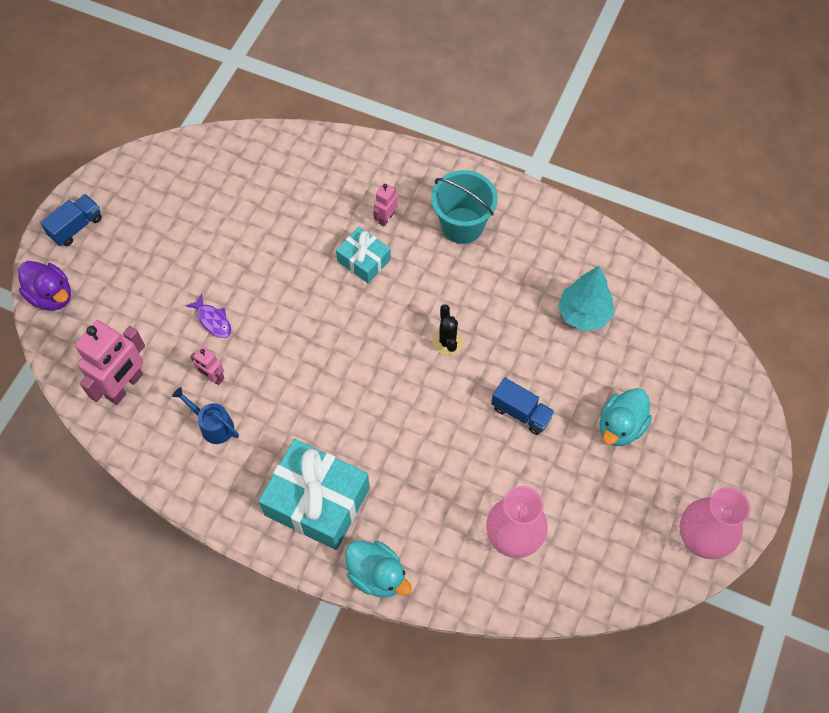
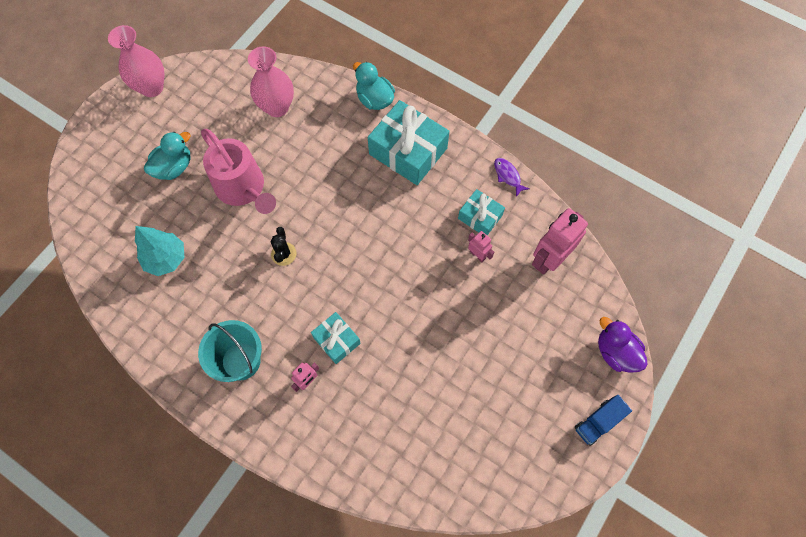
camera: 170 degrees left, 5 degrees up
(213, 320) = (474, 305): purple fish -> purple fish (508, 176)
(213, 425) = (480, 217): blue watering can -> turquoise gift
(521, 412) = (244, 189): blue truck -> pink watering can

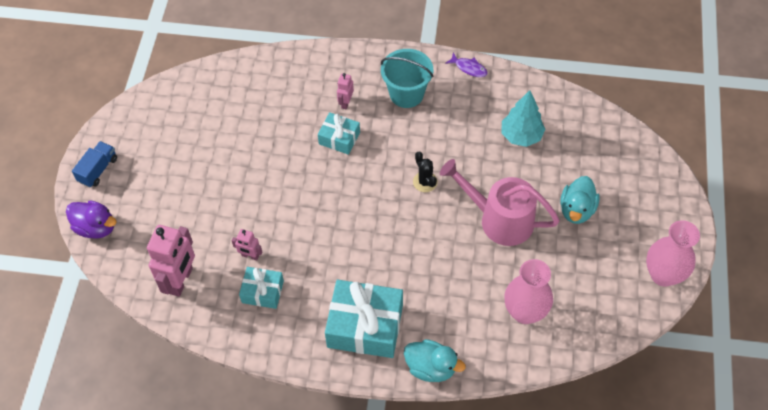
camera: 155 degrees right, 10 degrees down
(508, 176) = (251, 346): purple fish -> purple fish (469, 68)

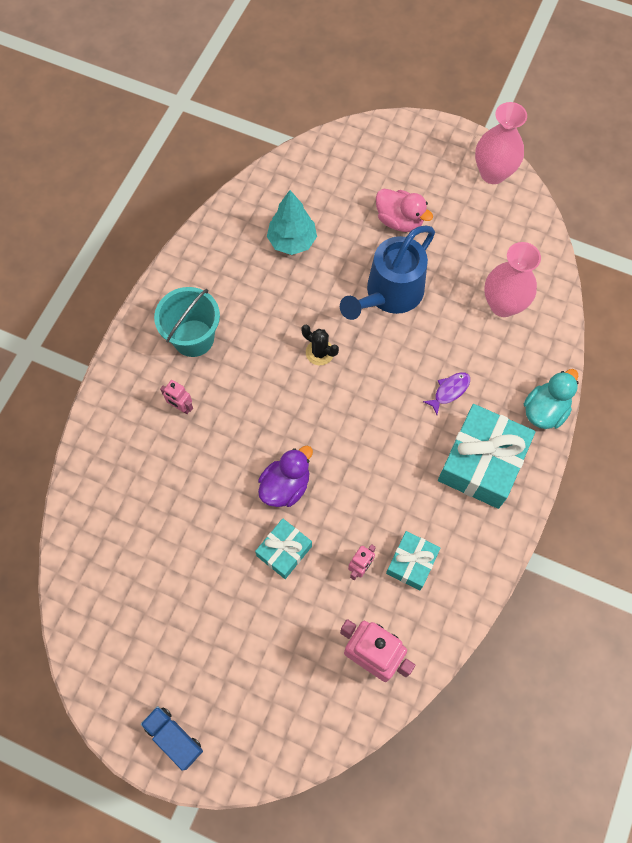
camera: 75 degrees left, 10 degrees up
(96, 227) = (263, 754): purple duck -> purple duck (285, 486)
(339, 138) = (229, 427): turquoise gift -> turquoise gift (284, 551)
(425, 182) = (319, 352): black cactus -> black cactus turned 45 degrees clockwise
(469, 68) = (182, 263): purple fish -> purple fish (449, 391)
(499, 219) = (389, 294): pink watering can -> blue watering can
(576, 210) = (399, 220): turquoise duck -> pink duck

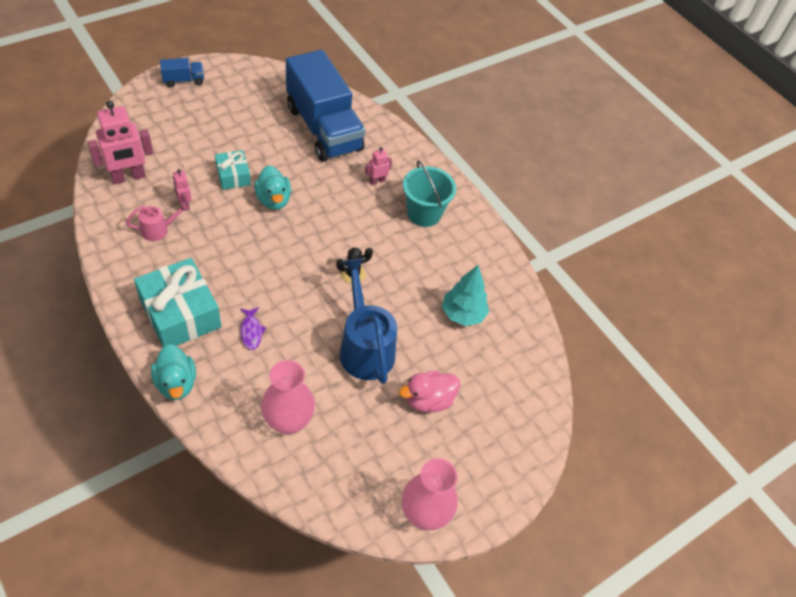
camera: 115 degrees right, 15 degrees down
(139, 513) = (323, 128): none -> blue truck
(285, 486) = (273, 200): purple duck -> turquoise duck
(411, 563) = (158, 230): turquoise gift -> pink watering can

